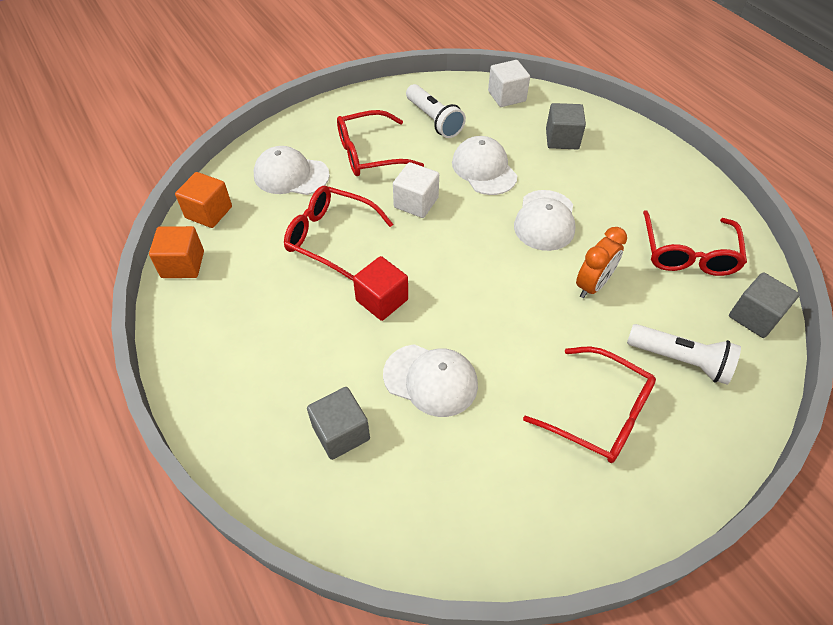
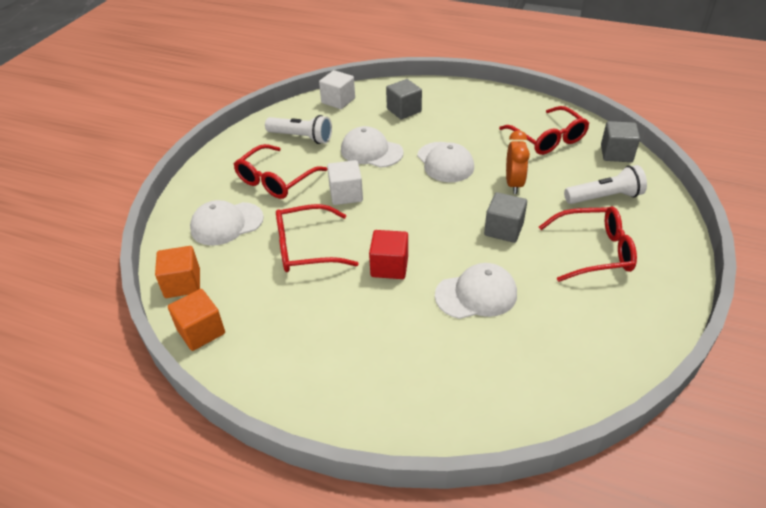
camera: 35 degrees left, 10 degrees down
(341, 433) = (453, 363): grey cube -> grey cube (503, 229)

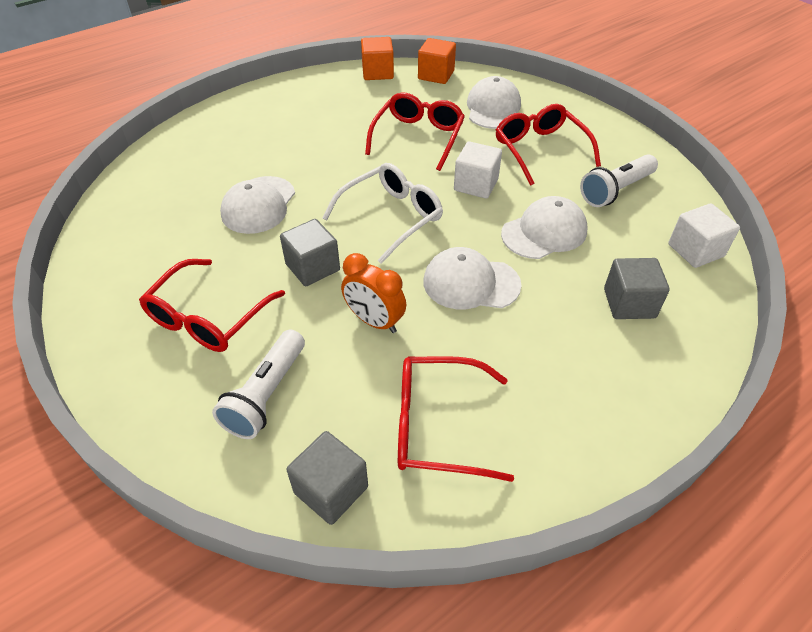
camera: 120 degrees right, 5 degrees up
(389, 266) = (346, 172): red cube -> none
(419, 218) = (391, 217): none -> white glasses

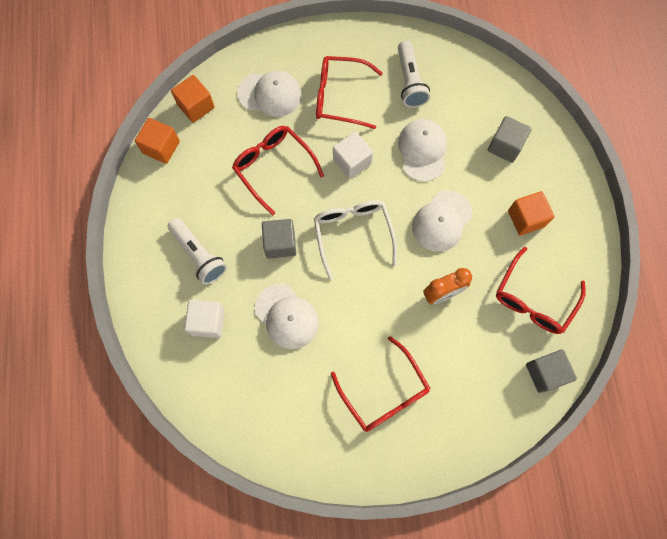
camera: 60 degrees left, 25 degrees up
(266, 395) = (466, 381): white flashlight -> white flashlight (199, 255)
(312, 267) = (374, 308): grey cube -> grey cube (280, 243)
(493, 108) = (270, 94): white cap -> white cap turned 150 degrees clockwise
(550, 367) = (526, 218): none -> orange cube
(695, 250) = (486, 79): white cube -> white cube (208, 322)

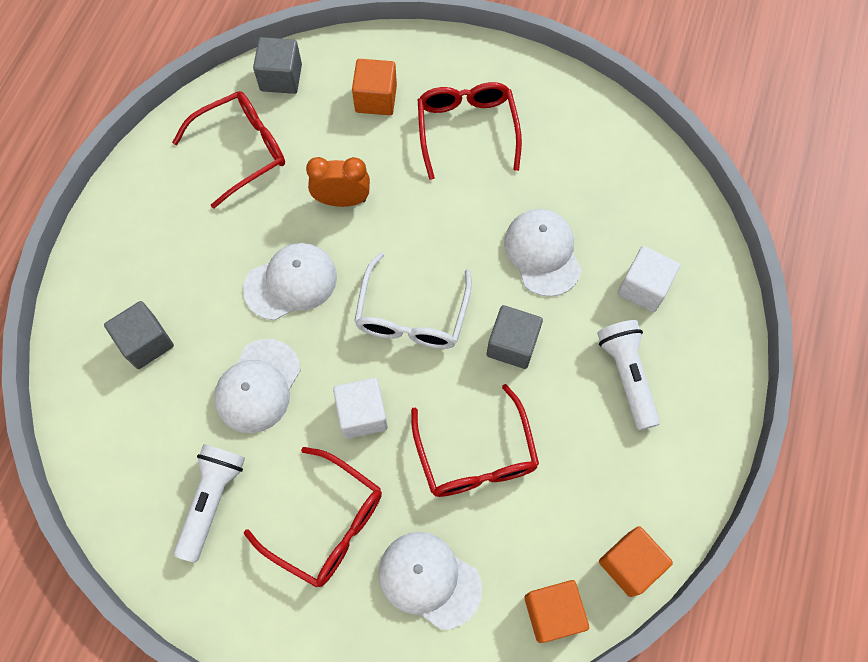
camera: 155 degrees left, 5 degrees down
(526, 218) = (186, 240): orange cube -> orange cube (376, 99)

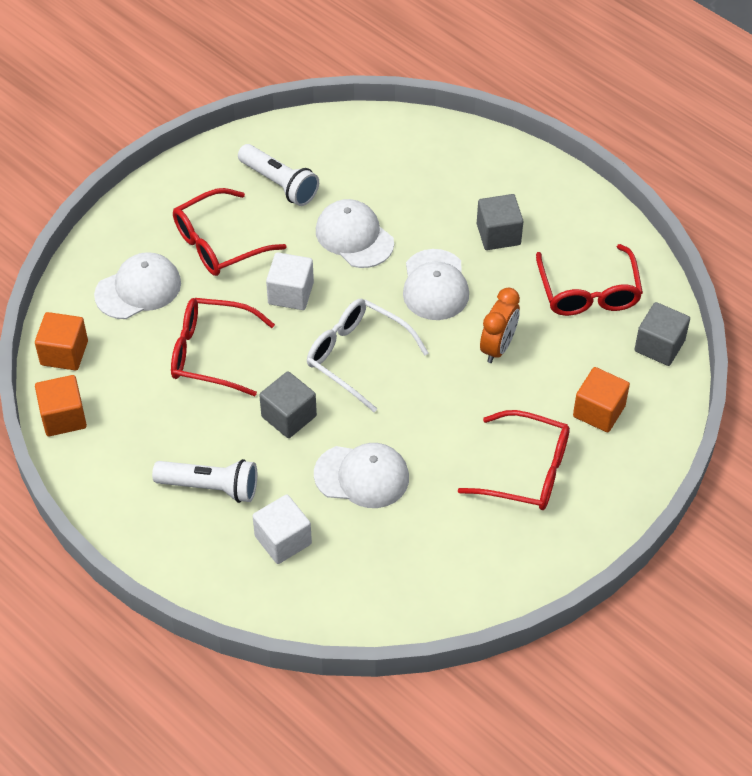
camera: 115 degrees right, 15 degrees down
(146, 342) = (433, 180): grey cube -> grey cube (498, 234)

